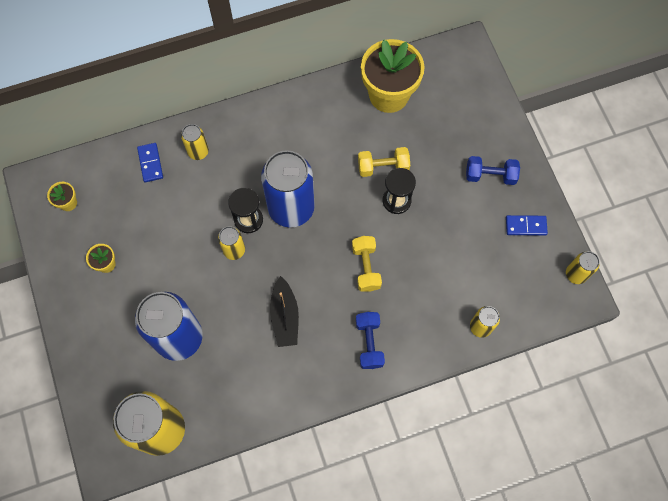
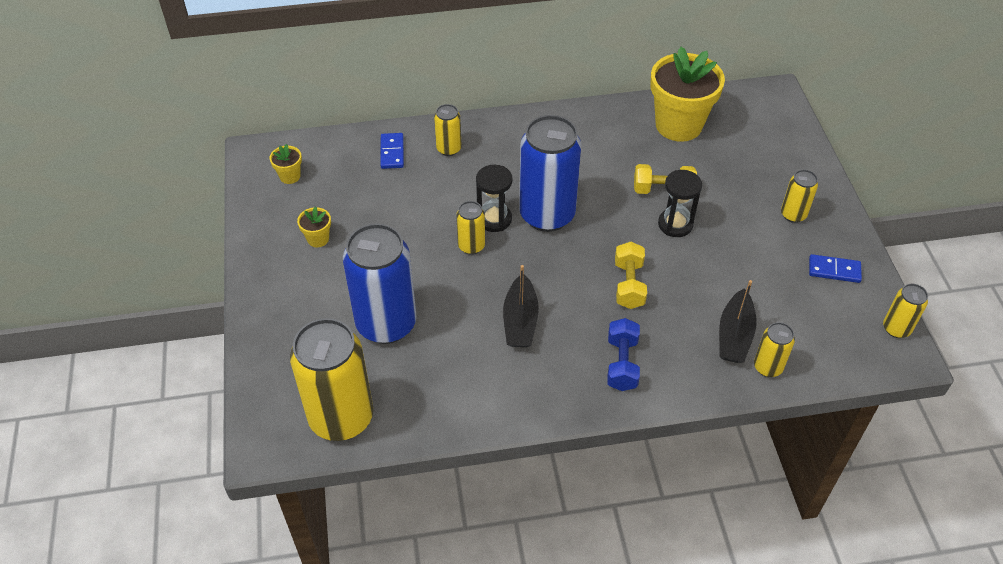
camera: 10 degrees right, 20 degrees down
(453, 302) = (734, 335): none -> black boat
(490, 175) = (793, 215): blue dumbbell -> yellow can

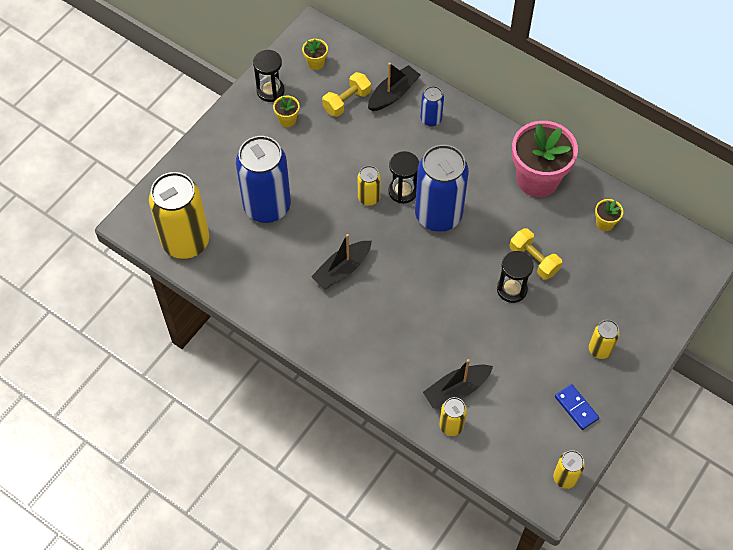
camera: 45 degrees right, 10 degrees up
(272, 227) = (270, 91): none -> black hourglass
(392, 152) = (393, 94): blue domino -> black boat
(449, 149) = (431, 119): yellow can -> blue can
(590, 131) = (537, 179): none -> pink flower pot
(622, 364) = (368, 346): blue dumbbell -> none
(629, 285) = (432, 303): yellow dumbbell -> yellow dumbbell (346, 101)
(678, 125) = (605, 223): yellow flower pot -> yellow flower pot, size x0.42

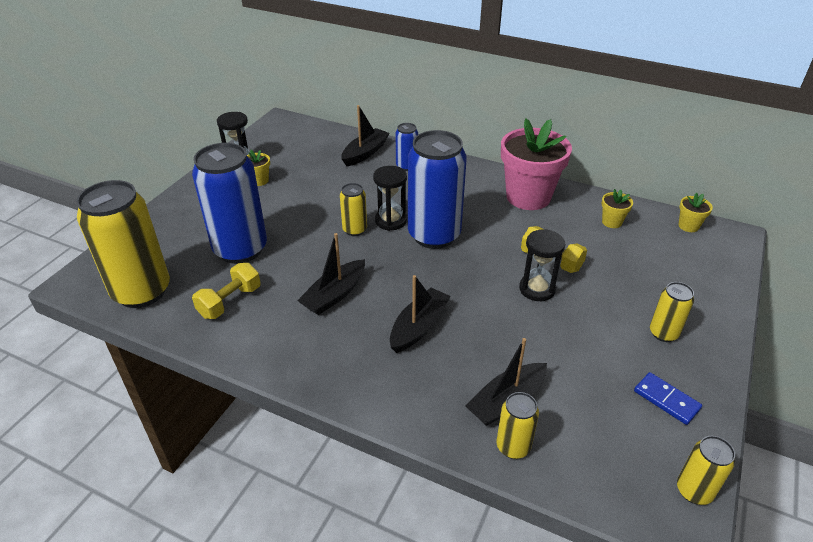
camera: 10 degrees left, 20 degrees down
(315, 63) = (285, 140): yellow flower pot -> yellow flower pot (688, 226)
(346, 101) = (319, 162): yellow dumbbell -> yellow dumbbell (230, 302)
(405, 312) = (419, 327): none -> black boat

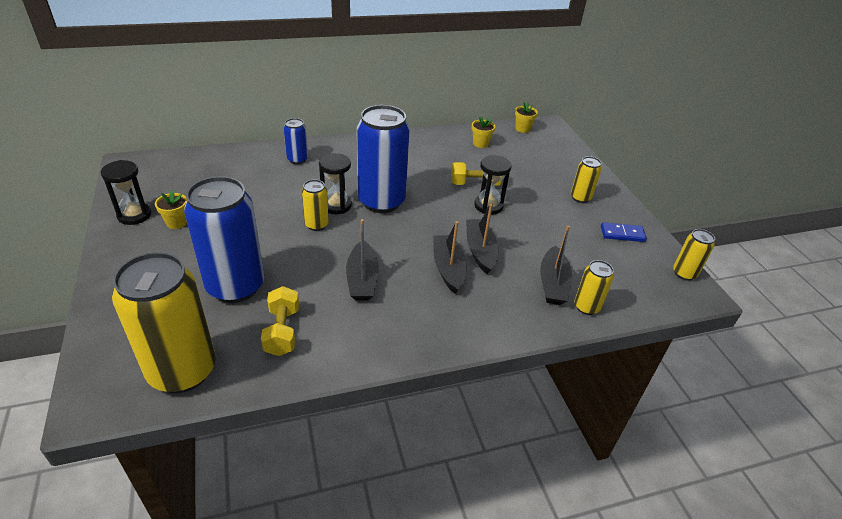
camera: 45 degrees left, 0 degrees up
(365, 153) = (249, 162): black boat -> black boat (480, 251)
(528, 197) = (412, 148): pink flower pot -> none

